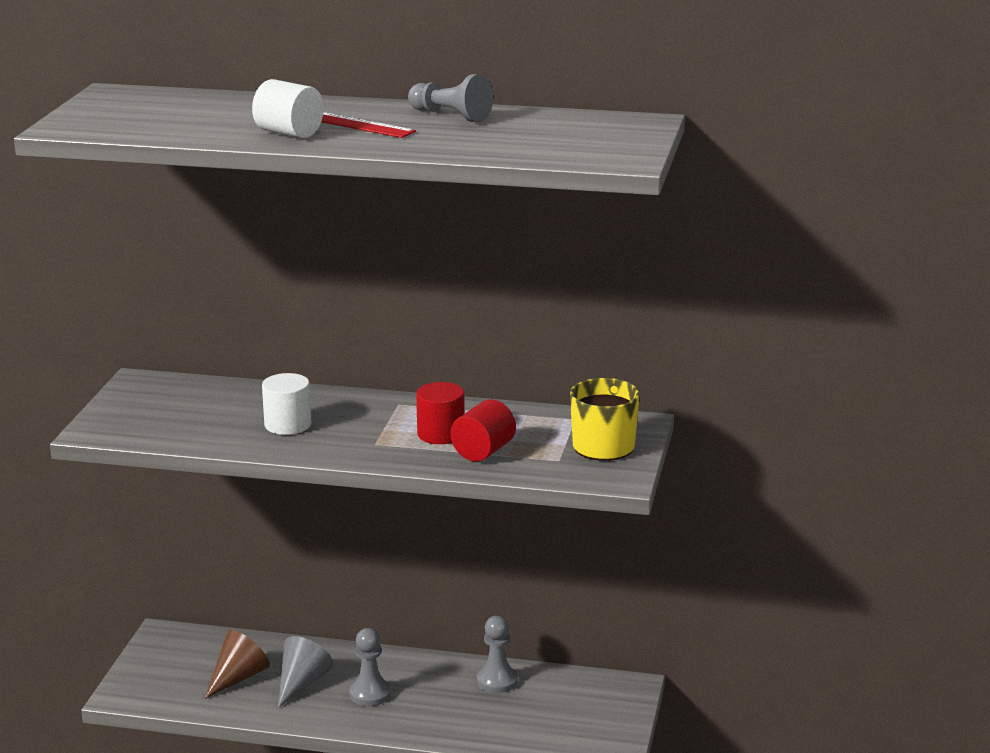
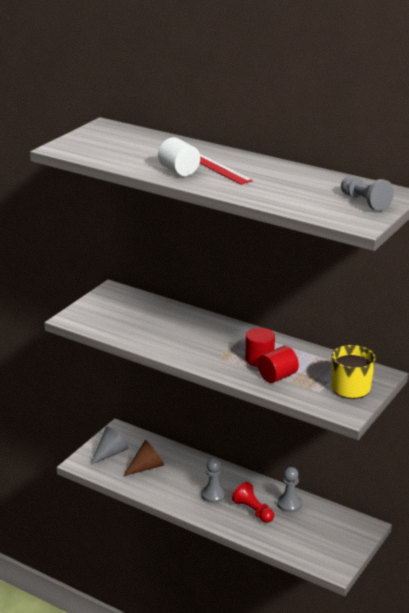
camera: 20 degrees right, 5 degrees up
(288, 424) = (176, 335): white cylinder -> none
(302, 683) = (179, 479): grey cone -> grey cone (110, 453)
(445, 702) = (253, 511): none -> red pawn
(450, 115) = (282, 172): grey pawn -> grey pawn (365, 202)

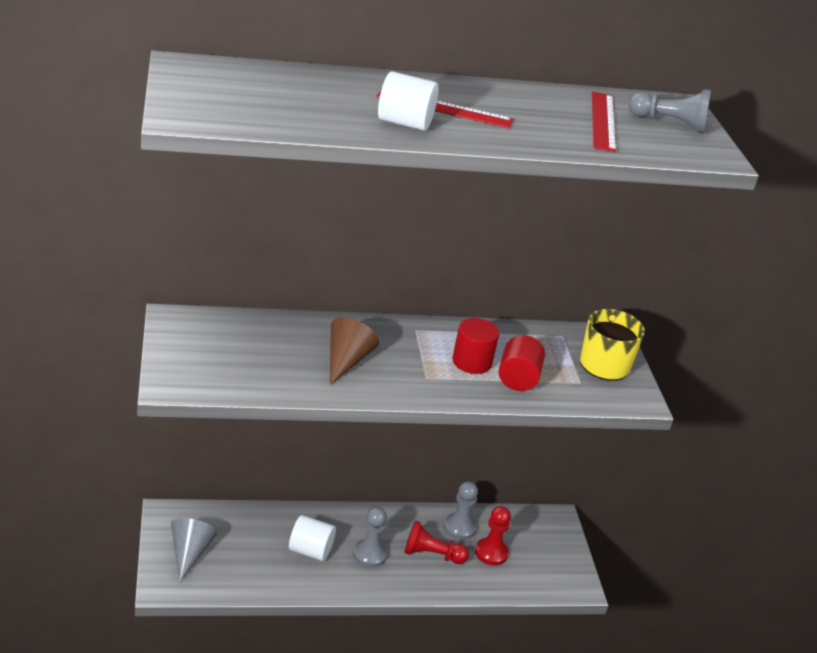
camera: 45 degrees left, 5 degrees up
(146, 467) = (255, 552): brown cone -> brown cone (346, 361)
(179, 479) = (310, 550): none -> white cylinder
(295, 526) = (491, 553): none -> red pawn
(316, 192) = (603, 121): none -> red ruler

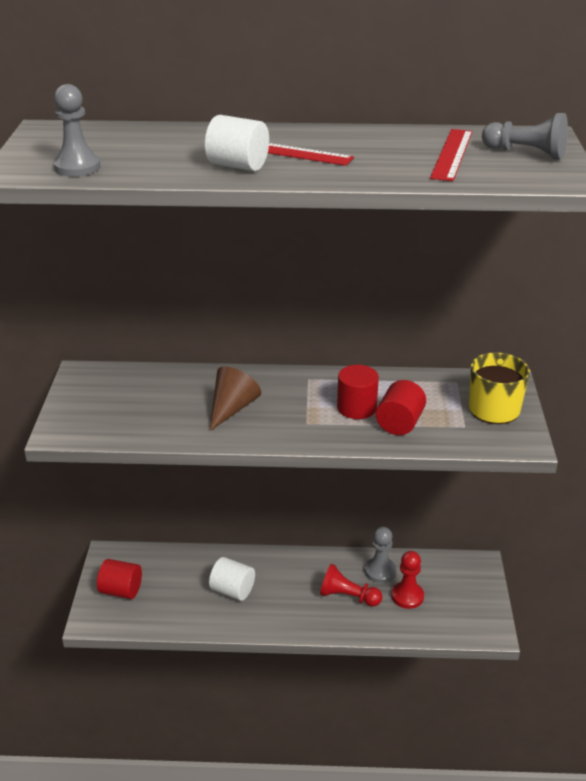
camera: 15 degrees right, 0 degrees up
(189, 553) = (121, 590): grey cone -> red cylinder
(369, 554) = (288, 595): grey pawn -> grey pawn (77, 167)

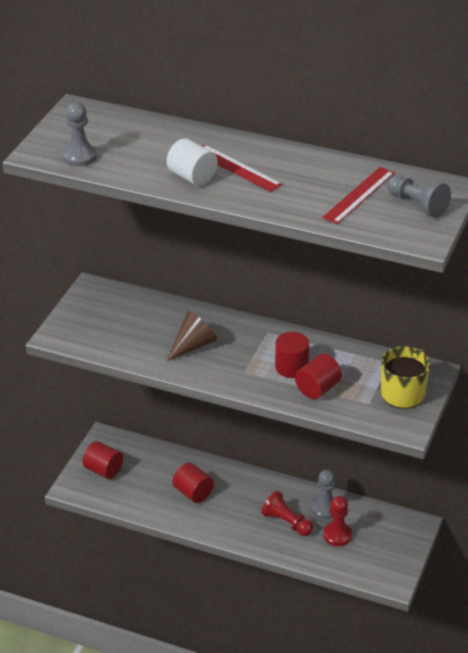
camera: 20 degrees right, 5 degrees up
(232, 590) = (193, 493): white cylinder -> red cylinder

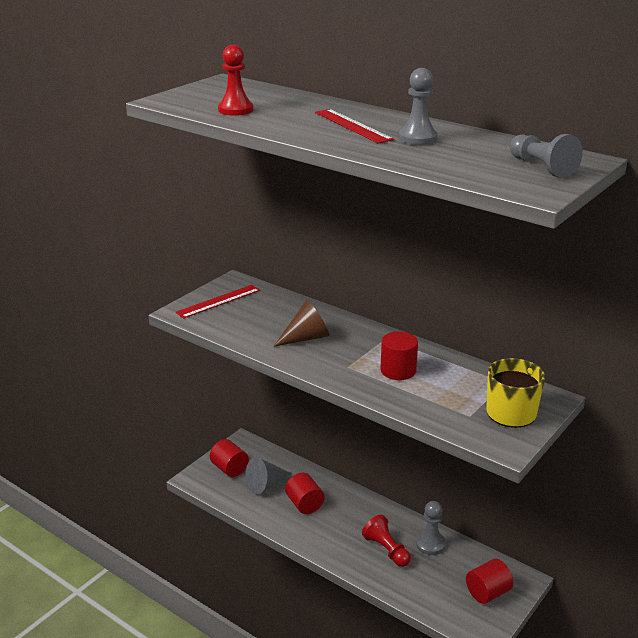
camera: 15 degrees right, 10 degrees down
(80, 156) = (201, 105): grey pawn -> grey pawn (418, 138)
(147, 480) = (266, 484): none -> grey cone
(192, 177) = (302, 127): white cylinder -> none
(318, 389) = (418, 393): red cylinder -> red cylinder (487, 593)
(337, 535) = (435, 573): red pawn -> red pawn (235, 110)
(359, 195) = (476, 155): red ruler -> red ruler (218, 301)

